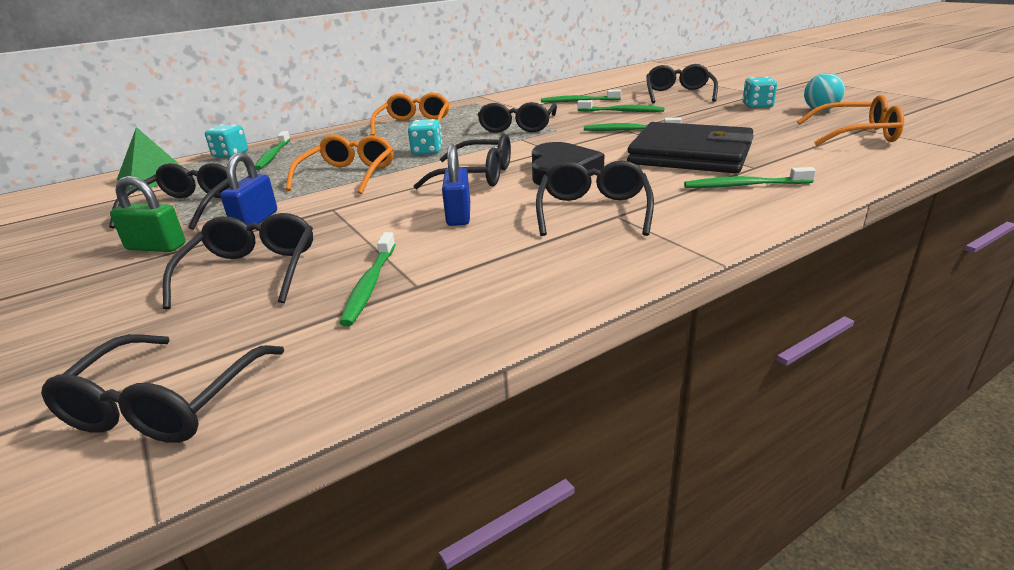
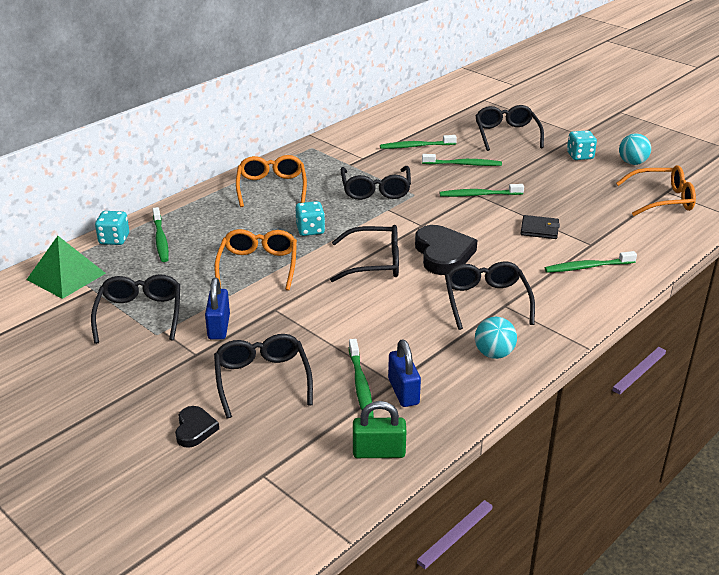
camera: 15 degrees left, 5 degrees up
(114, 318) = (195, 429): none -> black heart
(156, 247) = (158, 361): green padlock -> green padlock (379, 452)
(165, 404) = (295, 484): black glasses -> none
(459, 215) = (385, 311): blue padlock -> blue padlock (403, 391)
(577, 263) = (494, 354): none -> turquoise ball
(690, 154) = (539, 229): black wallet -> black wallet, size x0.41

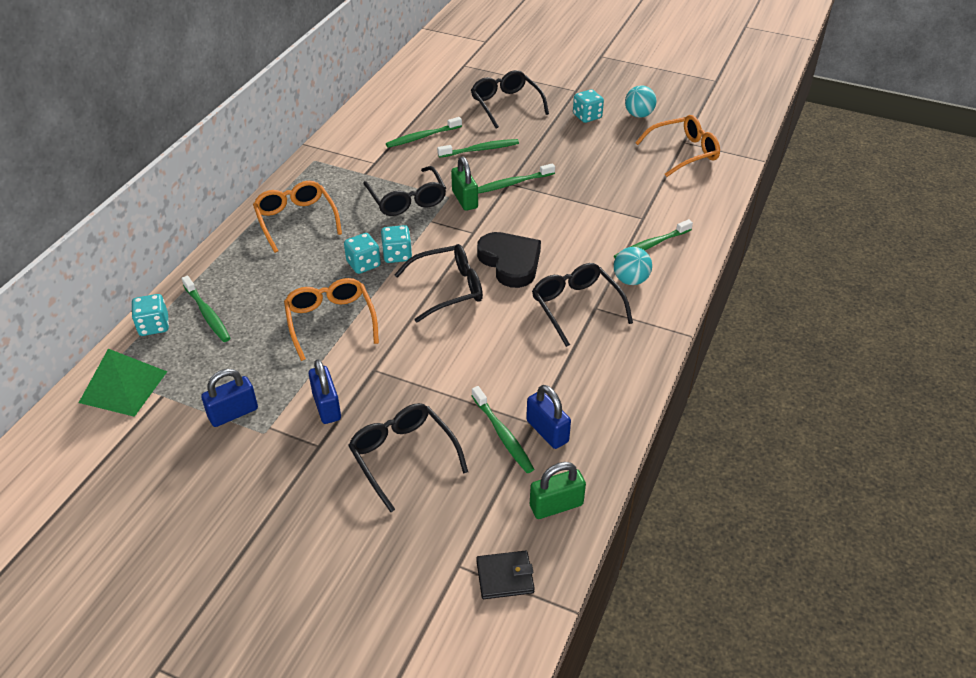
camera: 20 degrees left, 10 degrees up
(140, 314) = (233, 413): black glasses -> blue padlock
(195, 429) = (363, 534): black heart -> none
(343, 229) = (397, 255): none -> turquoise dice
(428, 199) = (465, 199): none -> green padlock
(494, 354) = (610, 365): turquoise ball -> turquoise ball (630, 280)
(539, 229) = (588, 212): black wallet -> black wallet (505, 576)

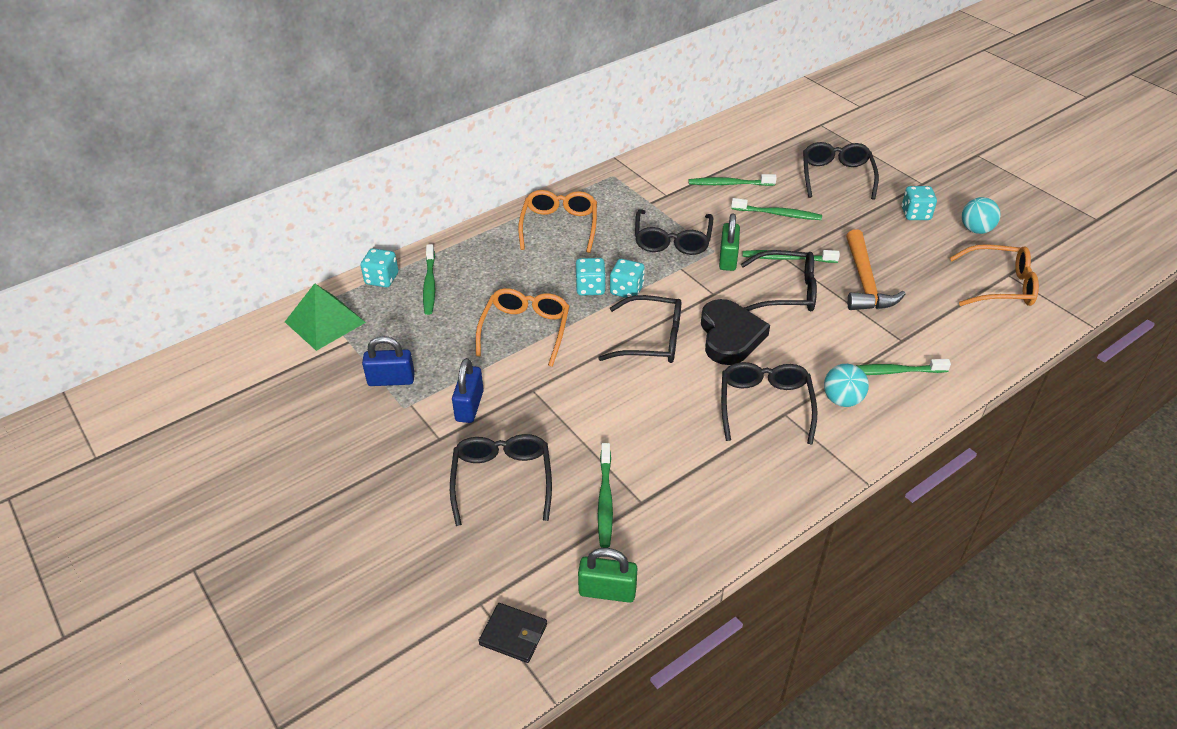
camera: 30 degrees right, 0 degrees up
(530, 210) = (786, 291): none -> black glasses
(547, 431) = (649, 515): blue padlock -> none
(585, 182) = (865, 282): none -> orange hammer

